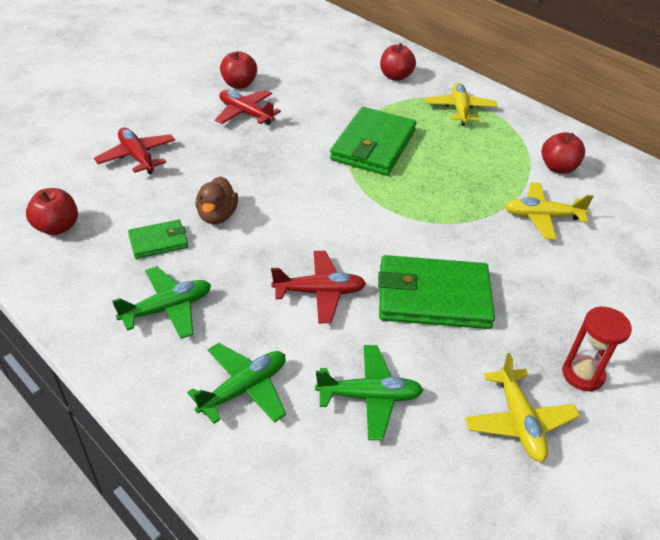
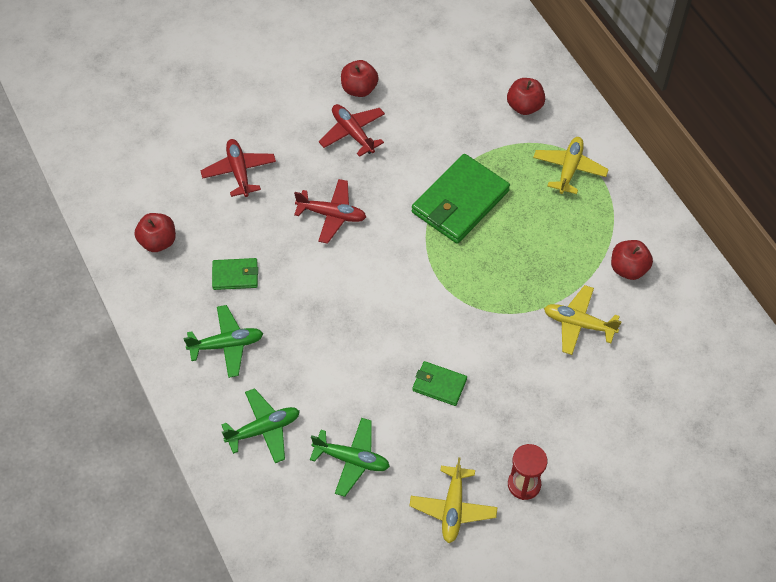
camera: 20 degrees right, 15 degrees up
(217, 216) = (290, 258): brown duck -> none
(319, 292) = (348, 358): red plane -> red plane (332, 215)
(433, 297) = (439, 385): green wallet -> green wallet, size x0.51

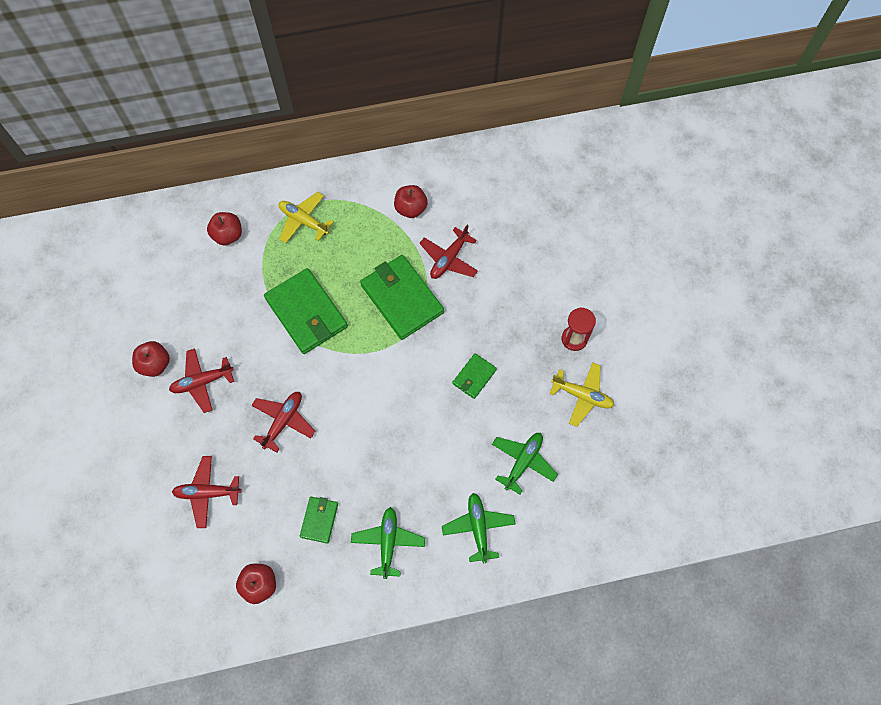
camera: 75 degrees left, 10 degrees up
(510, 288) = (401, 299): none -> green wallet
(578, 324) = (449, 259): yellow plane -> red plane

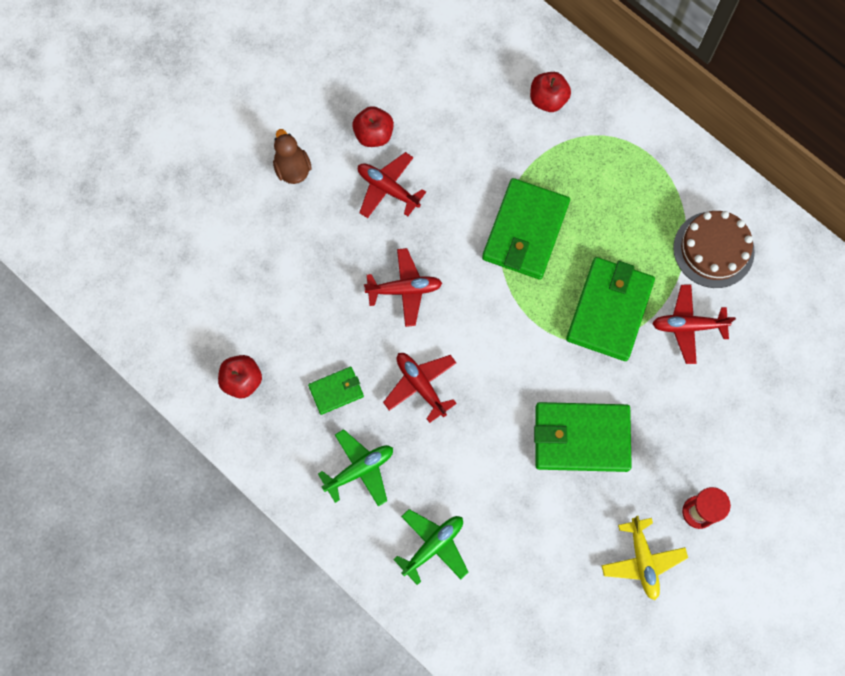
camera: 55 degrees right, 5 degrees up
(131, 438) = (292, 168): none -> brown duck
(207, 493) = (290, 273): red plane -> red plane (421, 385)
(304, 221) = (618, 157): yellow plane -> none
(411, 208) = (713, 249): red apple -> brown cake
(474, 377) = (581, 438): green wallet -> green wallet, size x1.96
(523, 462) = (529, 546): green plane -> none

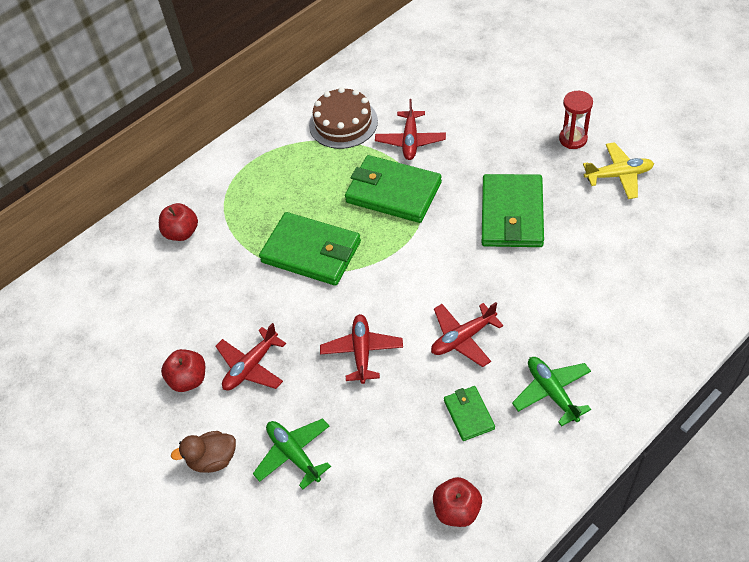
camera: 80 degrees left, 20 degrees down
(433, 546) = (623, 329): green plane -> green plane (294, 454)

